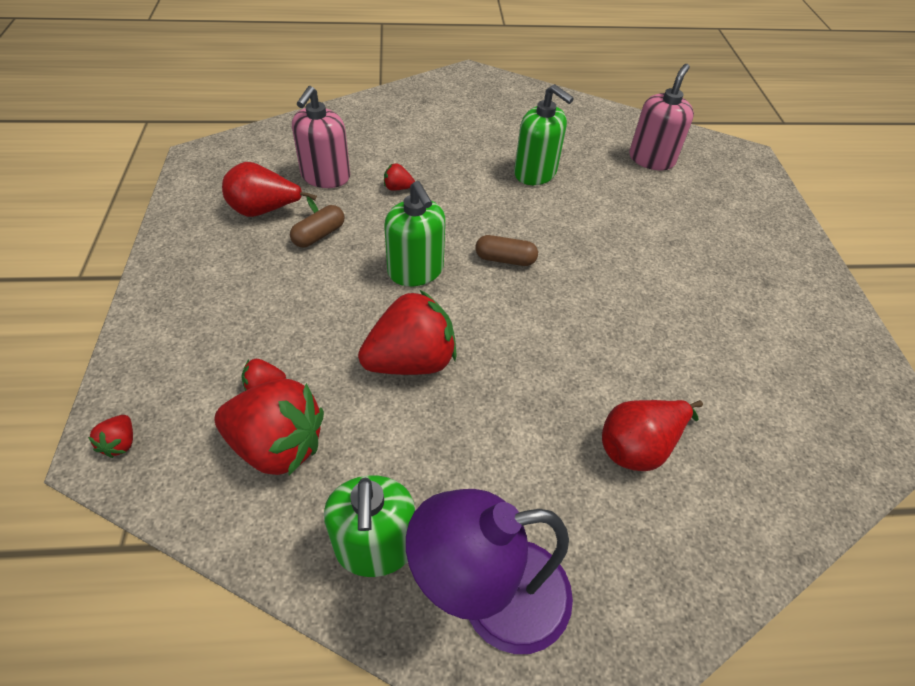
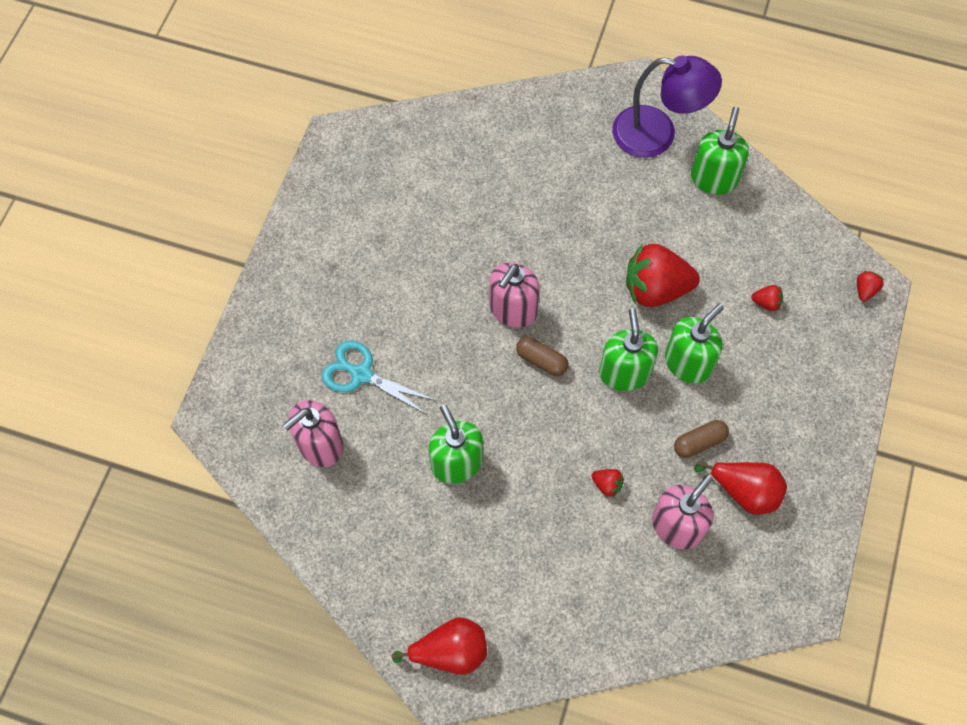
camera: 155 degrees left, 15 degrees up
(277, 445) = (762, 256): red strawberry -> none
(349, 297) = (688, 363): none -> green soap dispenser
(561, 295) = (513, 310): none -> pink soap dispenser
(639, 446) = (526, 181): red pear -> red pear (450, 652)
(660, 208) = (362, 374): none -> turquoise scissors

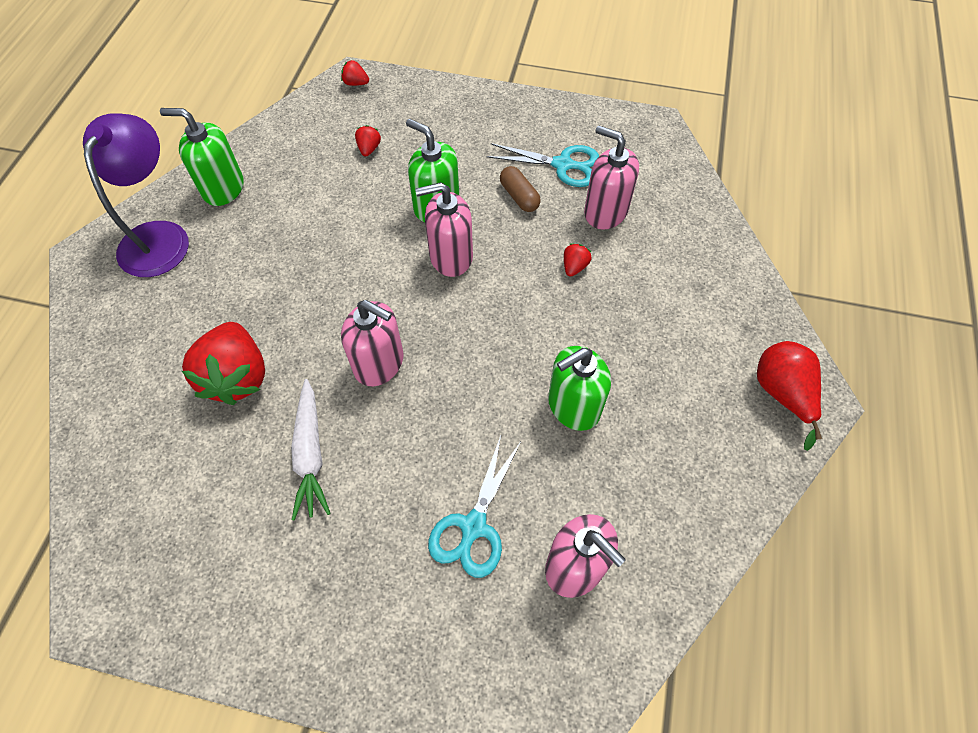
camera: 95 degrees left, 5 degrees down
(435, 260) = (310, 454): none -> white carrot
(541, 360) = (441, 331): brown capsule -> none
(624, 372) = (450, 257): green soap dispenser -> pink soap dispenser
(655, 289) = (353, 233): red strawberry -> red strawberry (237, 377)
(744, 491) = (562, 165): red pear -> turquoise scissors

